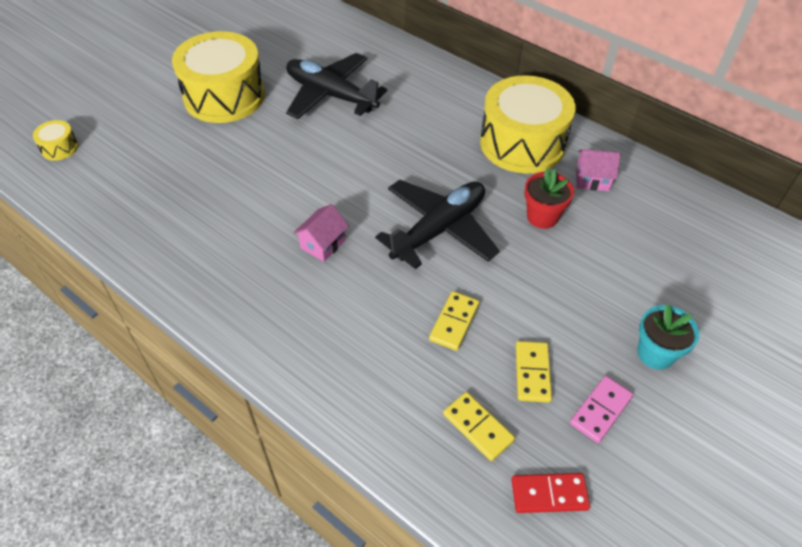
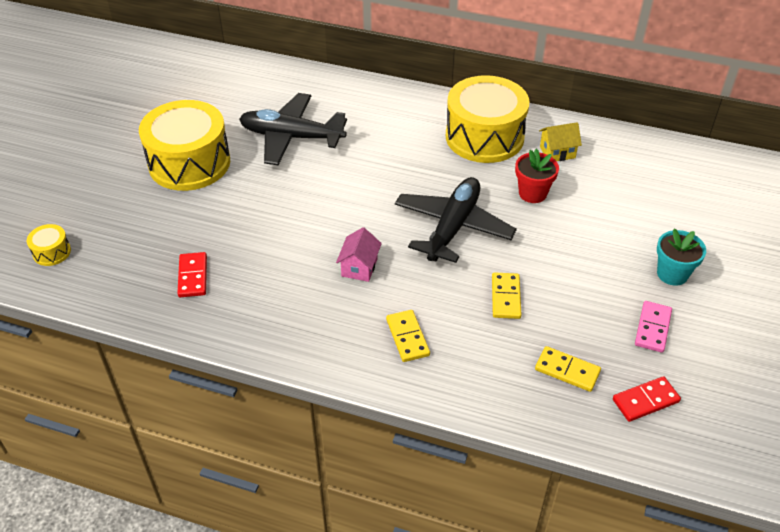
camera: 20 degrees left, 5 degrees down
(164, 207) = (193, 276): none -> red domino
(532, 373) = (588, 317): yellow domino -> yellow domino (407, 337)
(592, 180) = (557, 152): pink house -> yellow house

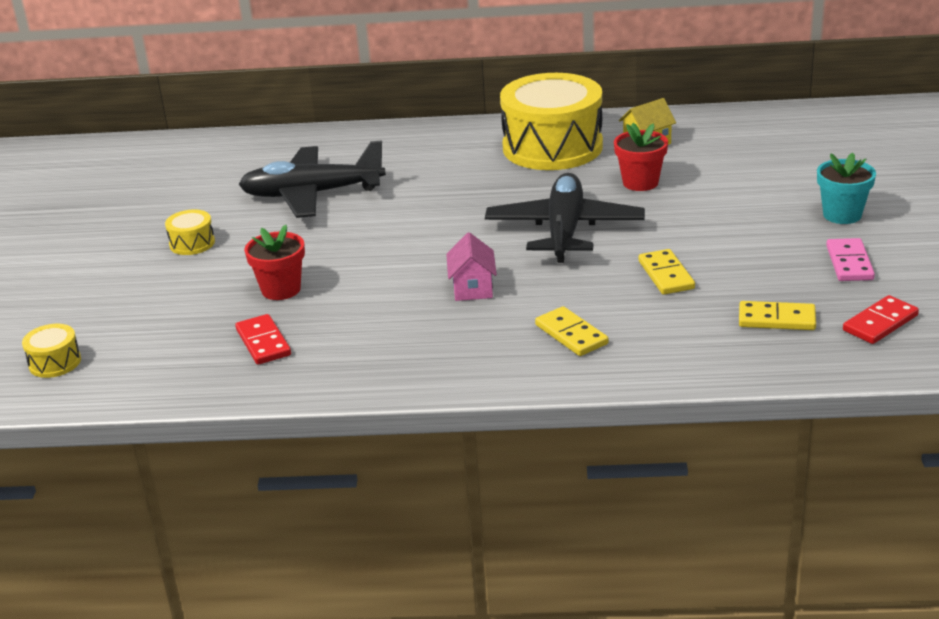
camera: 15 degrees left, 15 degrees down
(189, 163) = (192, 243): yellow drum -> yellow drum, size x0.41
(228, 227) = (281, 289): none -> red flower pot

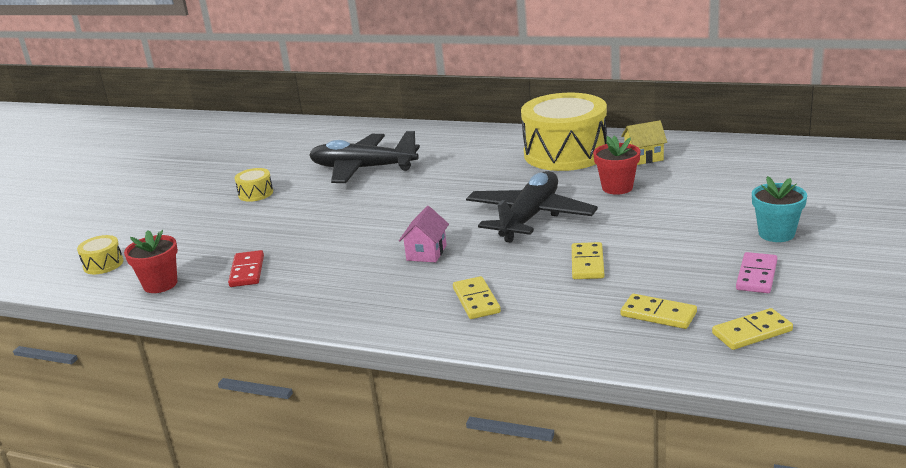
camera: 20 degrees right, 5 degrees down
(281, 289) = (289, 234): red flower pot -> red flower pot (160, 284)
(880, 323) = (752, 332): red domino -> yellow domino

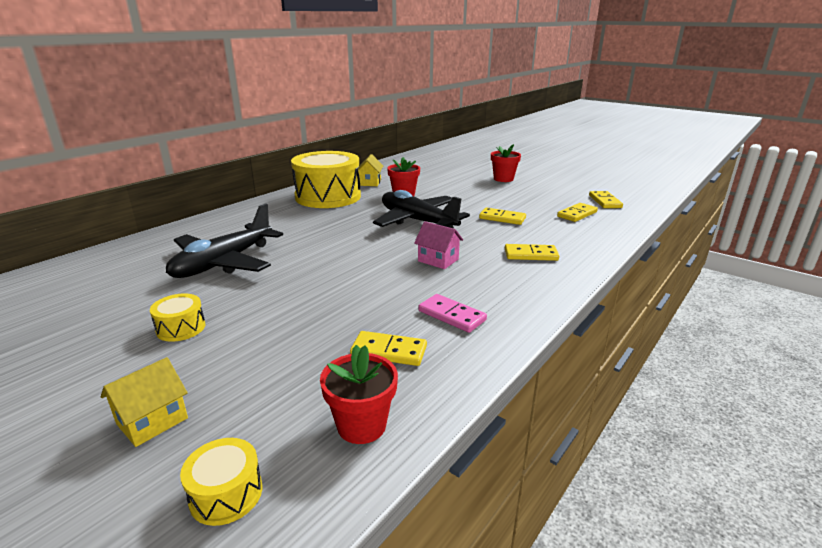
camera: 75 degrees left, 0 degrees up
(157, 224) = (152, 421): none -> yellow house
(247, 271) = (389, 351): red domino -> yellow domino
(757, 276) = (546, 190): pink domino -> pink domino (452, 315)
(776, 234) = (503, 179): turquoise flower pot -> red flower pot

